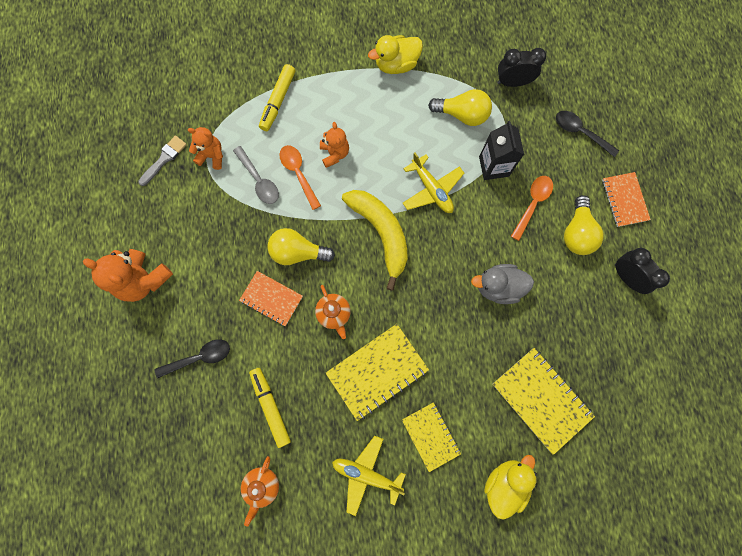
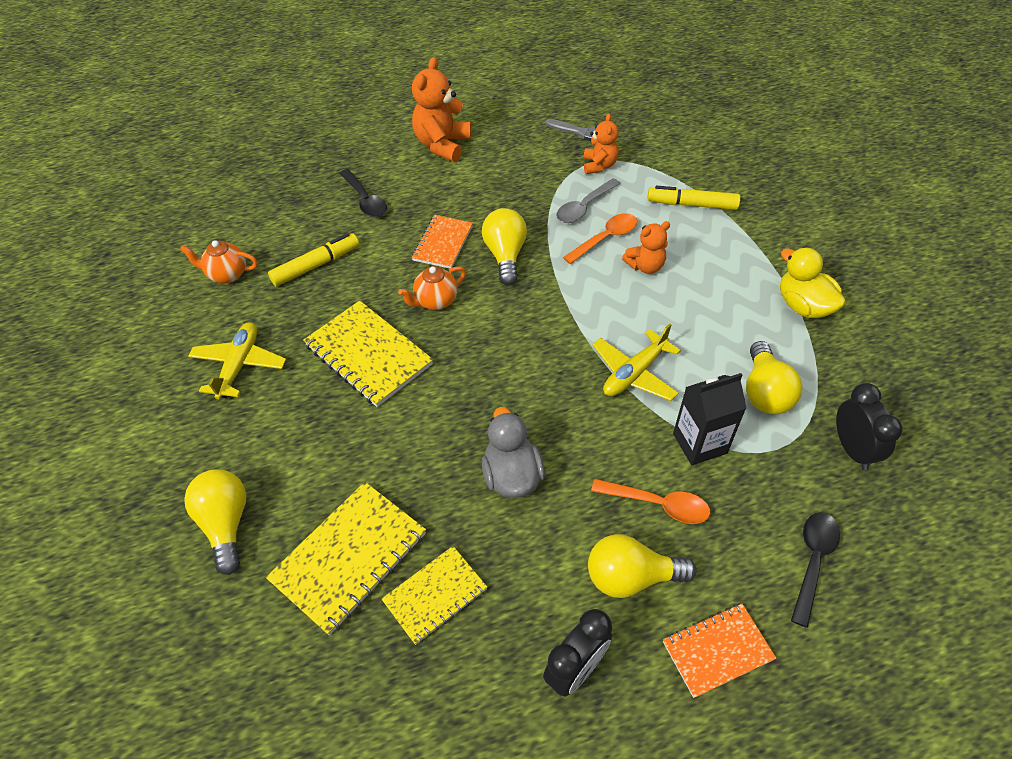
camera: 80 degrees right, 25 degrees down
(381, 233) = (553, 329): yellow banana -> none
(430, 436) = (289, 425): yellow notebook -> yellow notebook (435, 595)
(504, 483) = (226, 524): yellow duck -> yellow light bulb

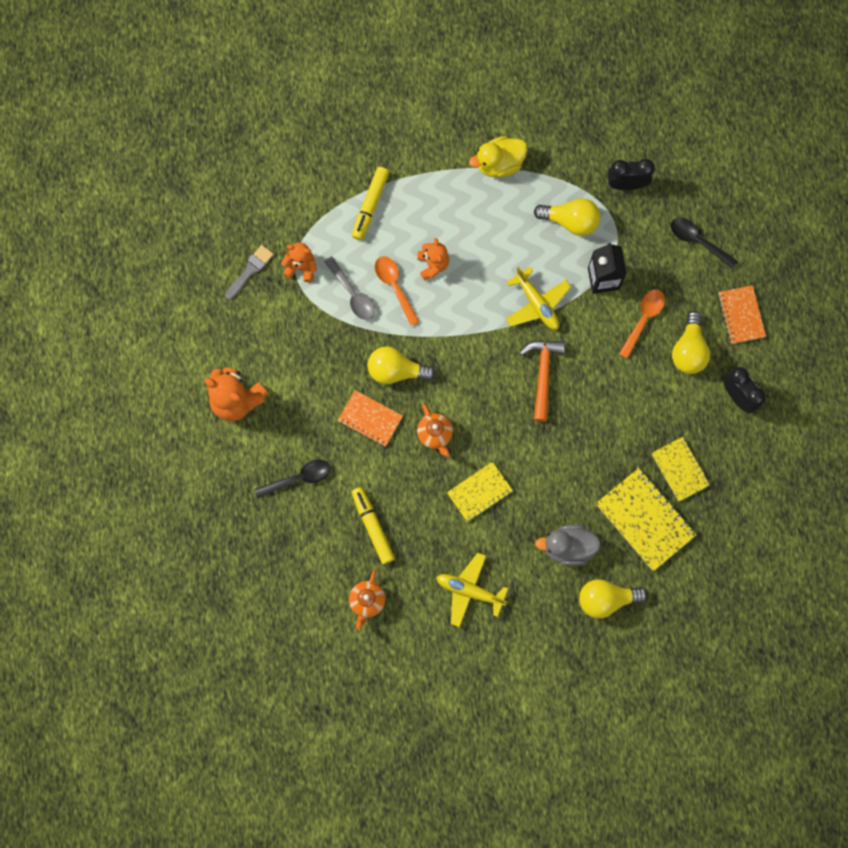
camera: 80 degrees left, 25 degrees up
(368, 355) = (479, 492): yellow notebook -> yellow notebook, size x0.64
(512, 475) = (604, 407): grey duck -> grey duck (568, 547)
(539, 396) = (543, 375): none -> orange hammer

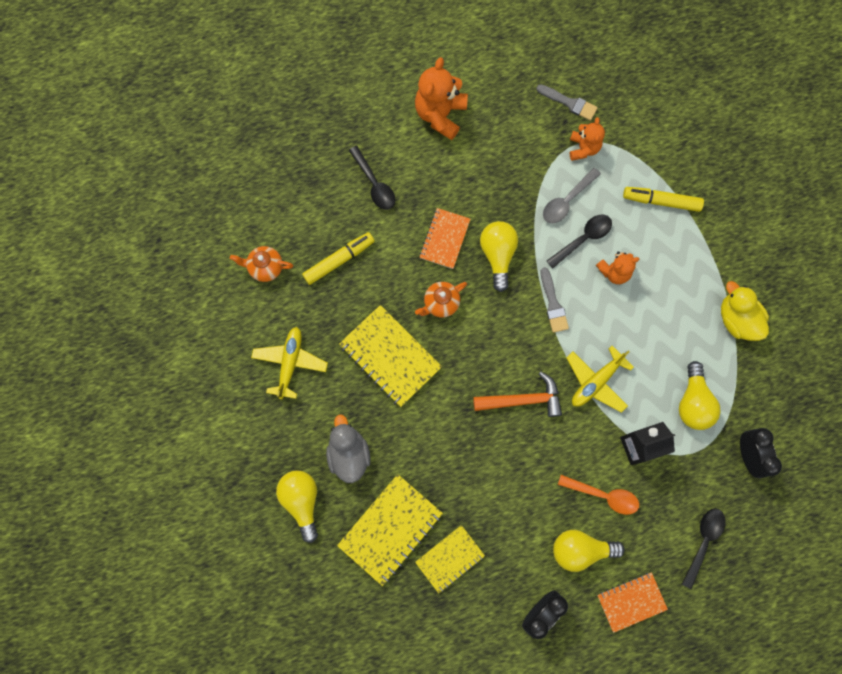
camera: 80 degrees right, 0 degrees up
(394, 286) = (583, 239): orange spoon -> black spoon
(454, 328) = (553, 304): none -> grey brush
(479, 492) = (390, 356): yellow notebook -> yellow notebook, size x1.57

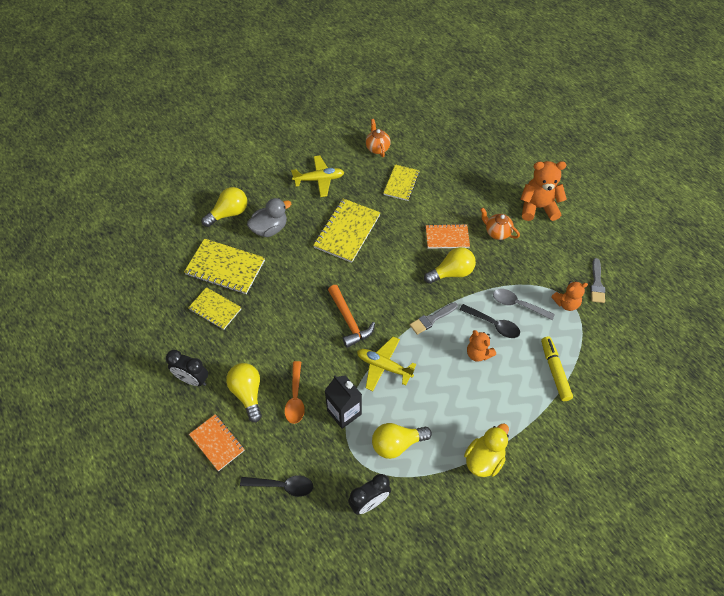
camera: 70 degrees right, 20 degrees down
(339, 260) = (401, 183): yellow marker -> yellow notebook
(374, 184) = (465, 186): black spoon -> none
(440, 303) = (398, 249): orange teapot -> orange teapot (497, 233)

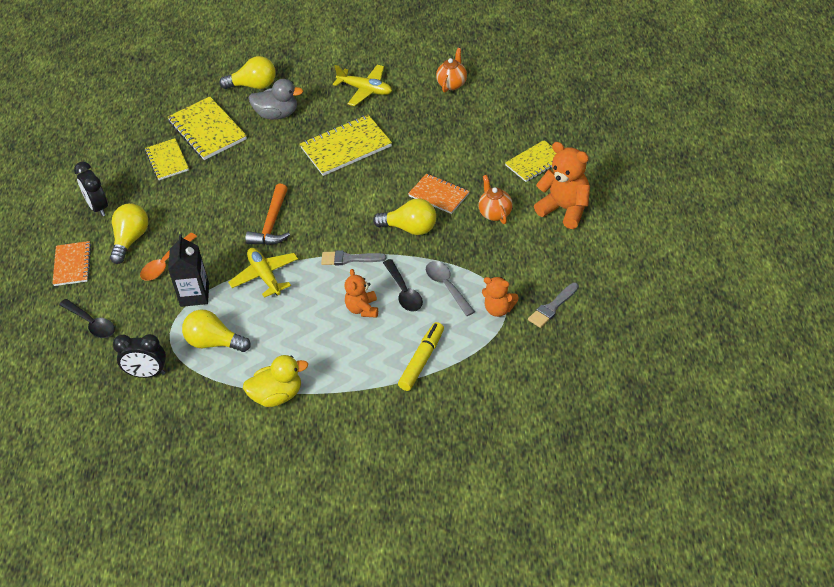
camera: 40 degrees right, 10 degrees down
(401, 183) = (443, 126): yellow notebook -> yellow notebook (535, 162)

